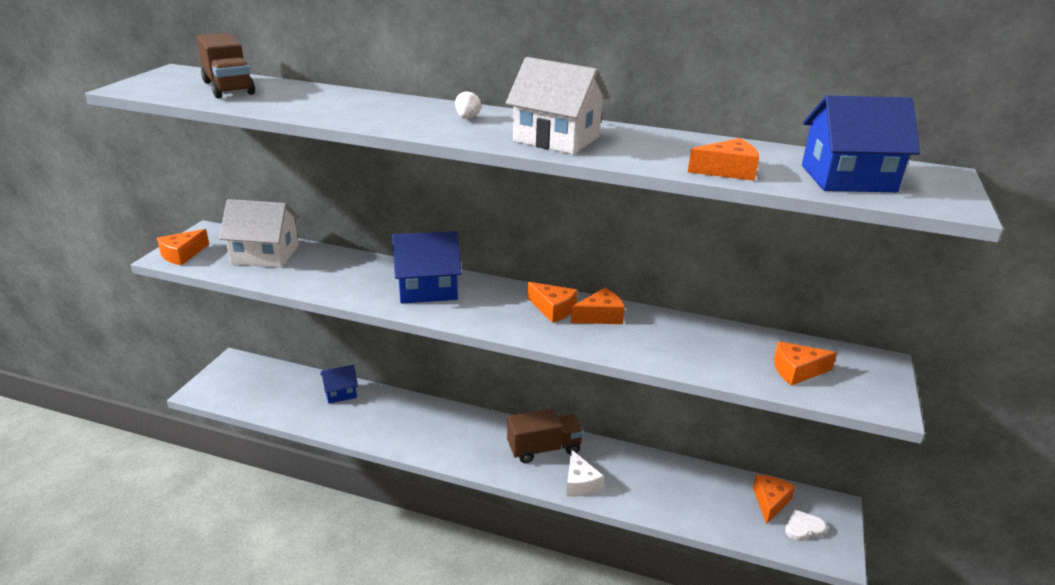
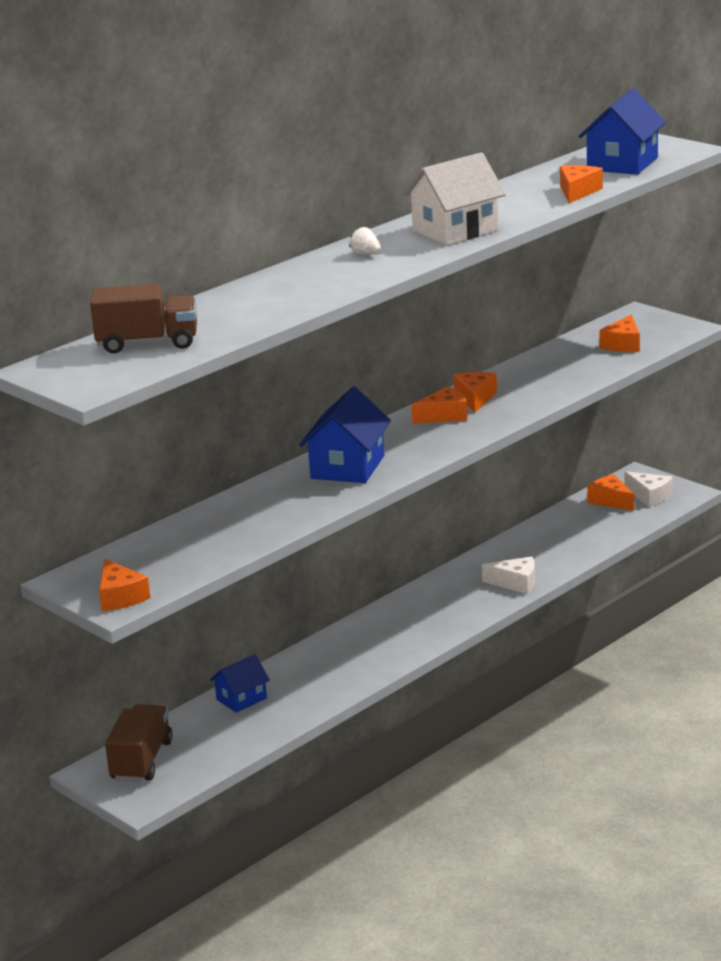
camera: 60 degrees left, 5 degrees down
(265, 255) = (175, 547): white house -> none
(340, 393) = (241, 699): blue house -> blue house turned 45 degrees clockwise
(544, 449) = (451, 591): brown truck -> brown truck (141, 761)
(803, 528) = (650, 496): white heart -> white cheese

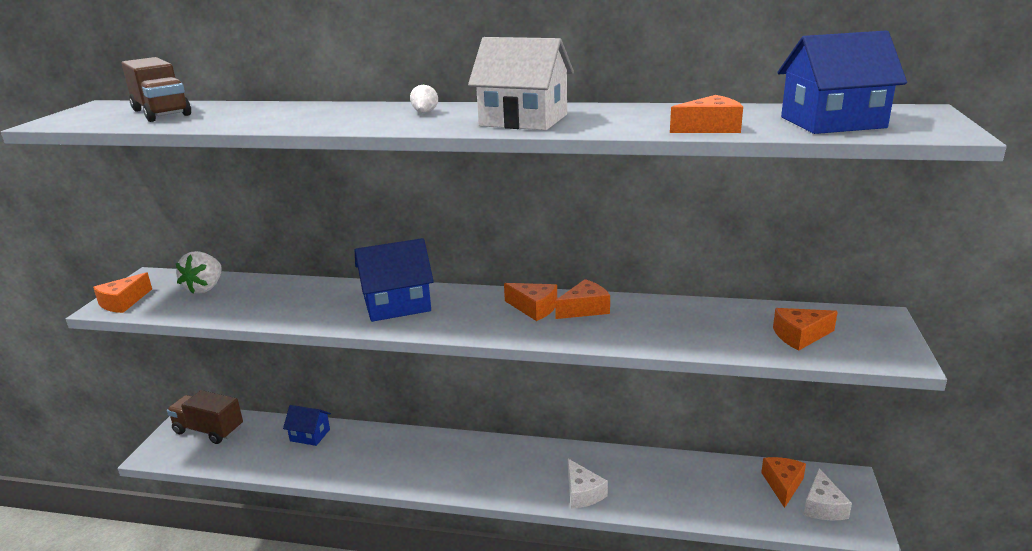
camera: 55 degrees right, 0 degrees up
(141, 761) = (209, 430): brown truck -> brown truck turned 135 degrees counterclockwise
(154, 551) = (205, 288): none -> white strawberry

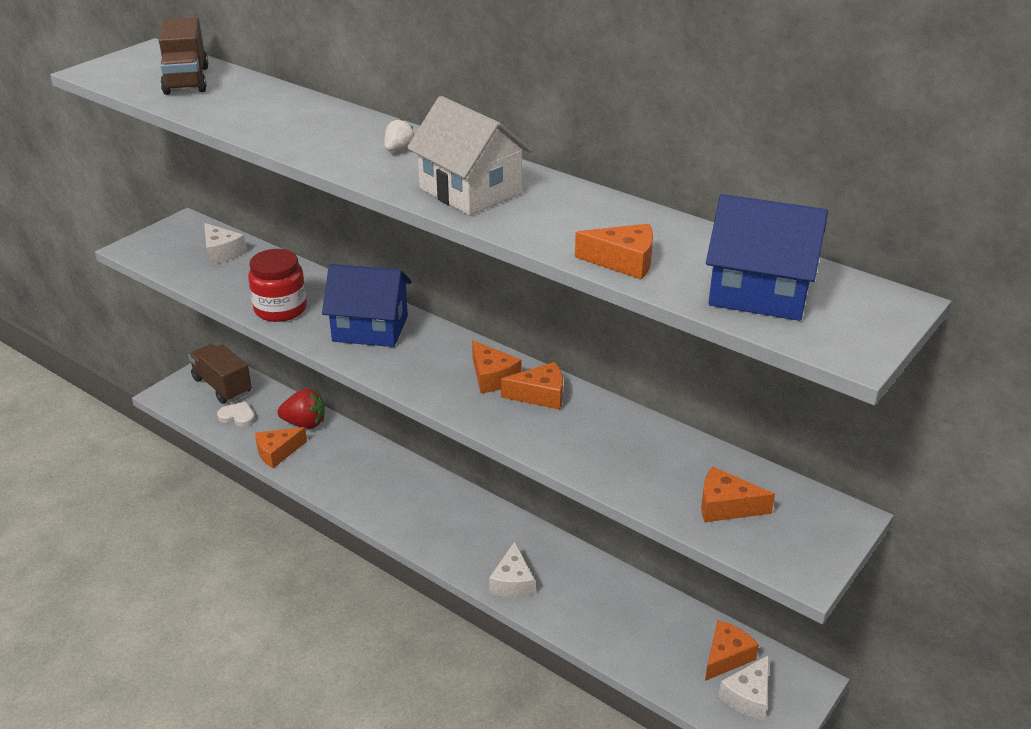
camera: 25 degrees right, 10 degrees up
(123, 302) = (147, 247): orange cheese -> orange cheese (277, 452)
(205, 288) = (222, 252): white strawberry -> white cheese
(241, 449) = (238, 417): none -> white heart
(300, 312) = (280, 309): none -> red jar
(310, 435) = (305, 423): blue house -> red strawberry

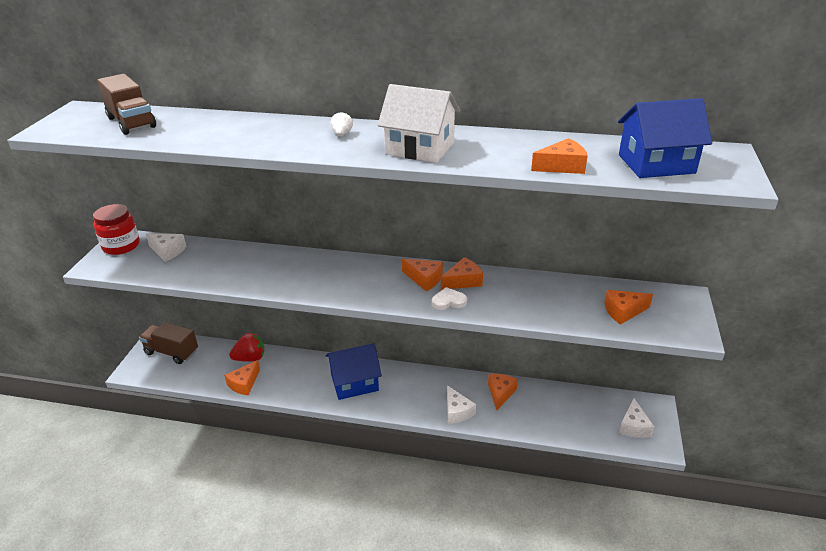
camera: 25 degrees left, 0 degrees up
(238, 417) = (198, 369): white heart -> white heart (448, 301)
(280, 309) = (244, 277): red jar -> red jar (121, 246)
(370, 328) = (319, 272): blue house -> blue house (354, 382)
(726, 657) = (606, 408): orange cheese -> orange cheese (500, 393)

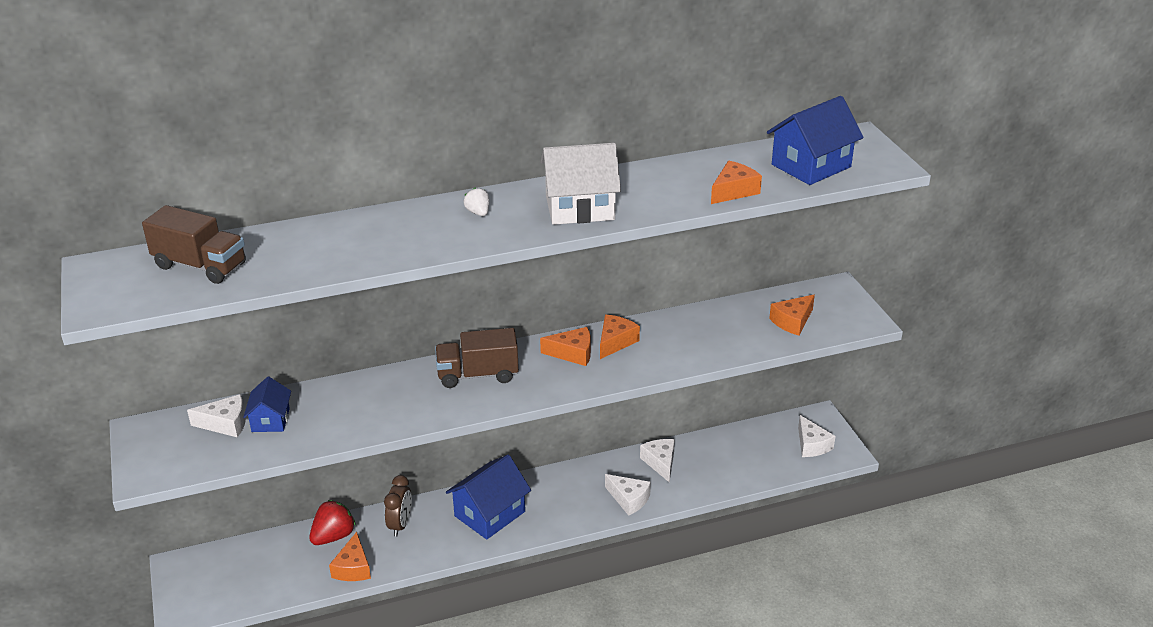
camera: 30 degrees left, 0 degrees up
(121, 246) = (151, 438): red jar -> none
(171, 352) = (217, 570): brown truck -> brown truck (478, 375)
(193, 258) = (270, 420): none -> blue house
(294, 367) = (400, 525): none -> brown clock
(448, 301) = (619, 368): white heart -> none
(500, 393) = (660, 463): orange cheese -> white cheese

